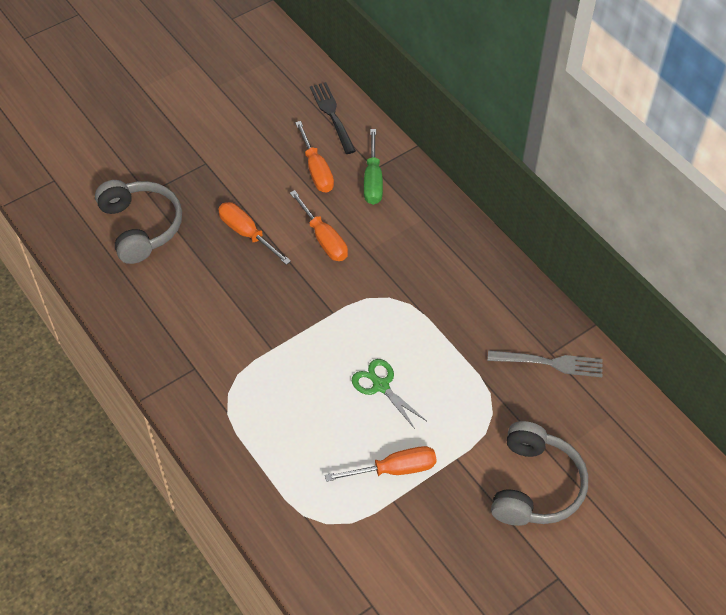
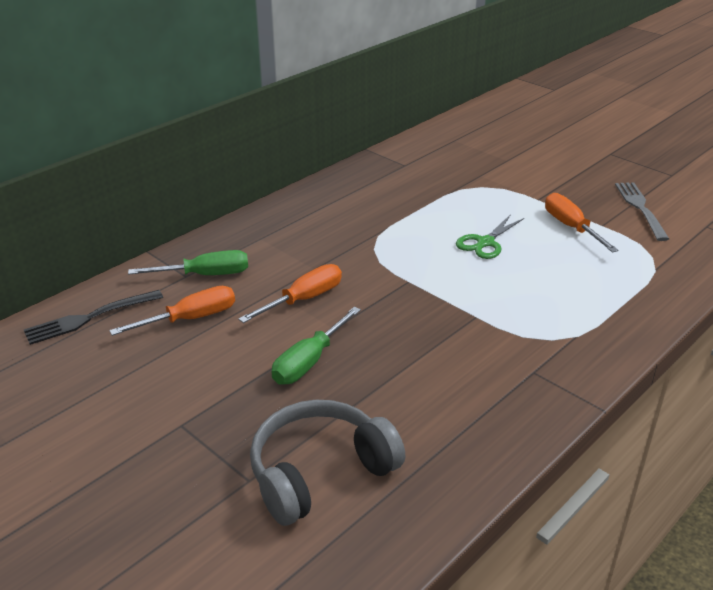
camera: 100 degrees left, 20 degrees down
(246, 233) = (308, 362): orange screwdriver -> green screwdriver
(535, 485) = (539, 165): grey headphones -> none
(550, 363) = (415, 164): grey fork -> grey fork (640, 208)

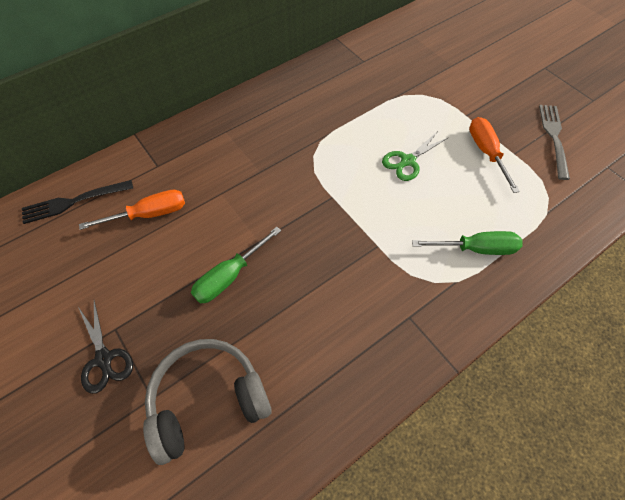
camera: 10 degrees right, 25 degrees up
(176, 453) = (104, 358): none -> black scissors
(206, 275) = (173, 167): green screwdriver -> green screwdriver (477, 248)
(304, 299) = (243, 205): orange screwdriver -> none

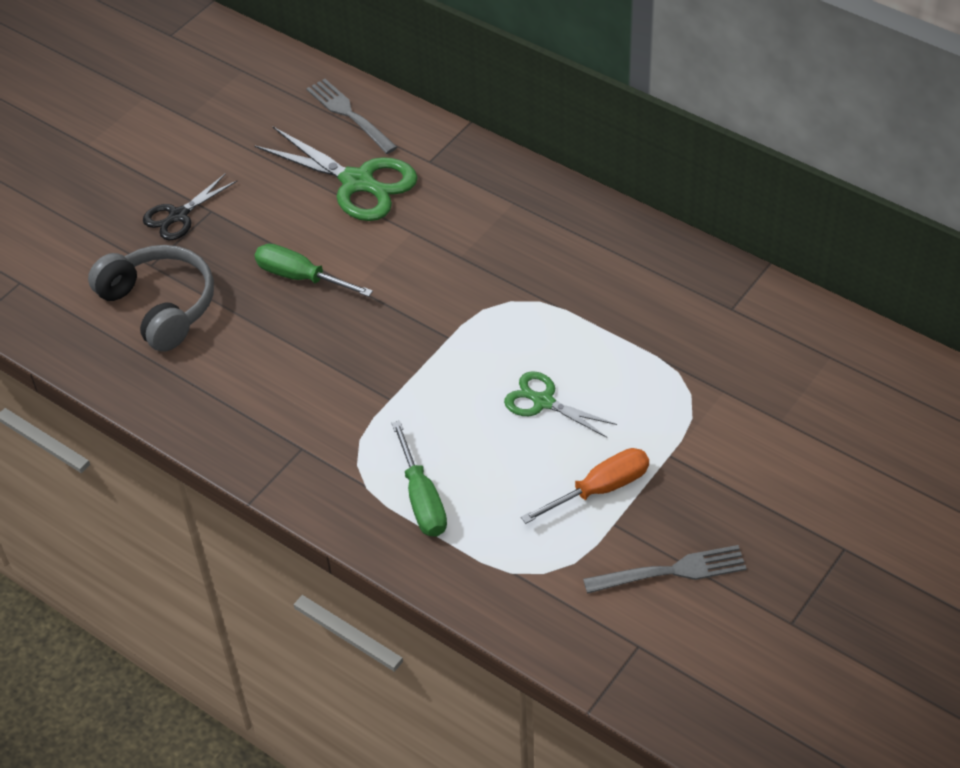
camera: 75 degrees right, 10 degrees down
(73, 202) = (349, 114): black fork -> grey fork
(150, 214) = (357, 182): orange screwdriver -> green scissors

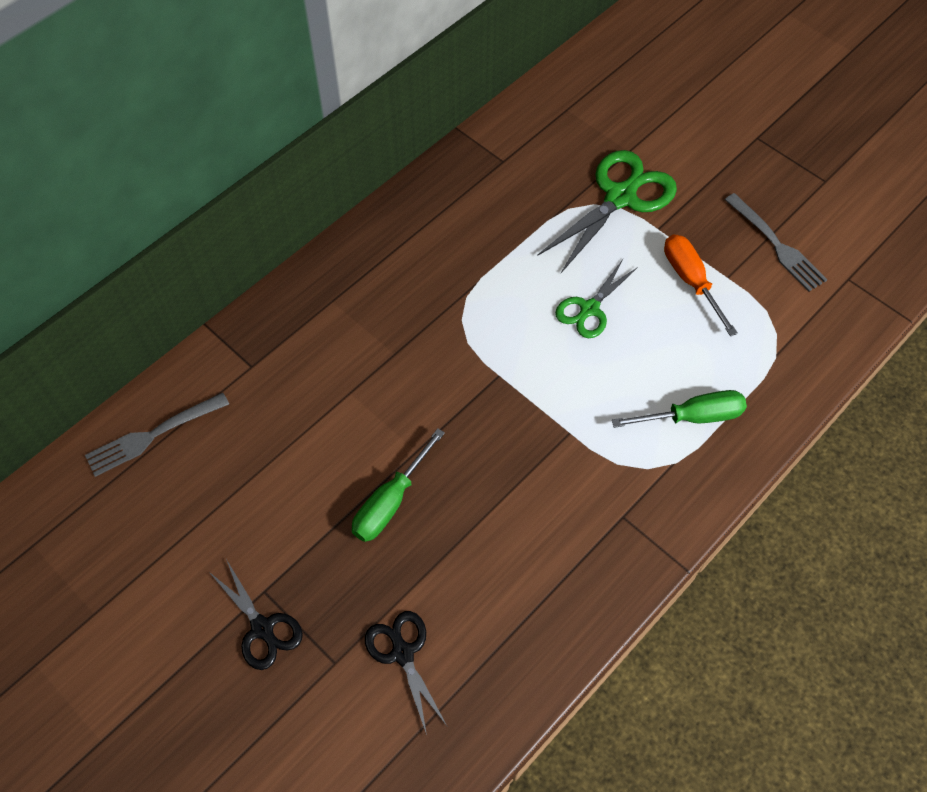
camera: 85 degrees left, 10 degrees up
(160, 306) = (402, 653): grey headphones -> black scissors
(357, 182) = (263, 436): green scissors -> green scissors (620, 197)
(672, 571) = (777, 245): grey fork -> grey fork turned 150 degrees clockwise

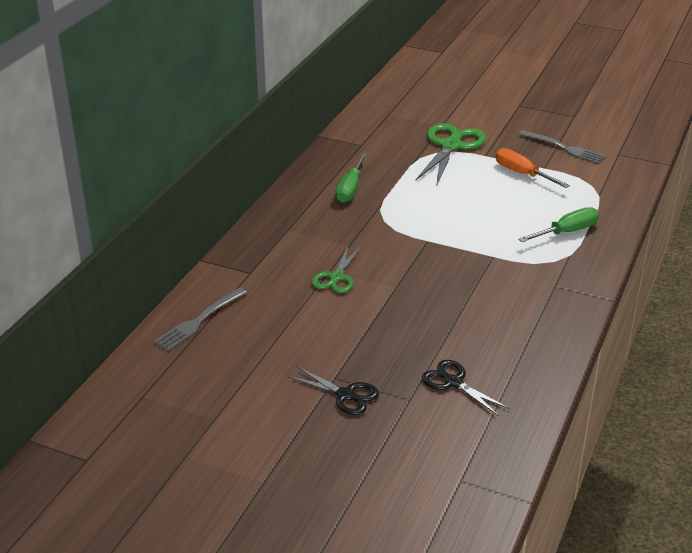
camera: 20 degrees left, 25 degrees down
(390, 503) = (394, 314): green screwdriver -> green screwdriver (350, 189)
(589, 309) = (466, 198): green scissors -> green scissors (336, 277)

